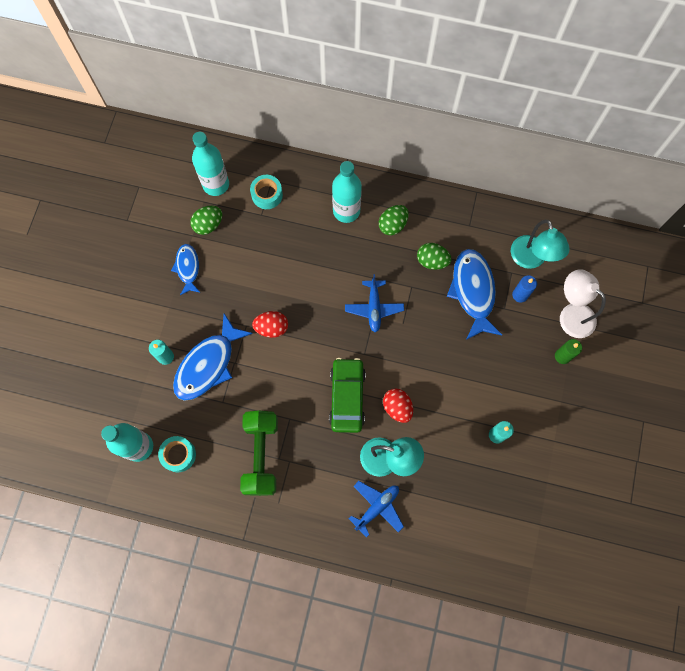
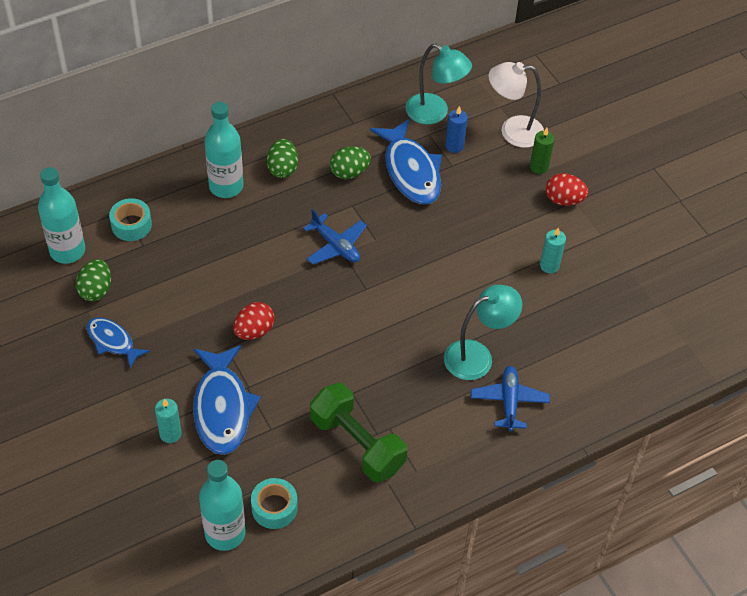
camera: 45 degrees left, 20 degrees down
(347, 397) = (387, 334): green car -> none
(397, 407) = (442, 309): red egg -> red egg (564, 200)
(473, 291) = (411, 171): blue fish -> blue fish turned 150 degrees counterclockwise

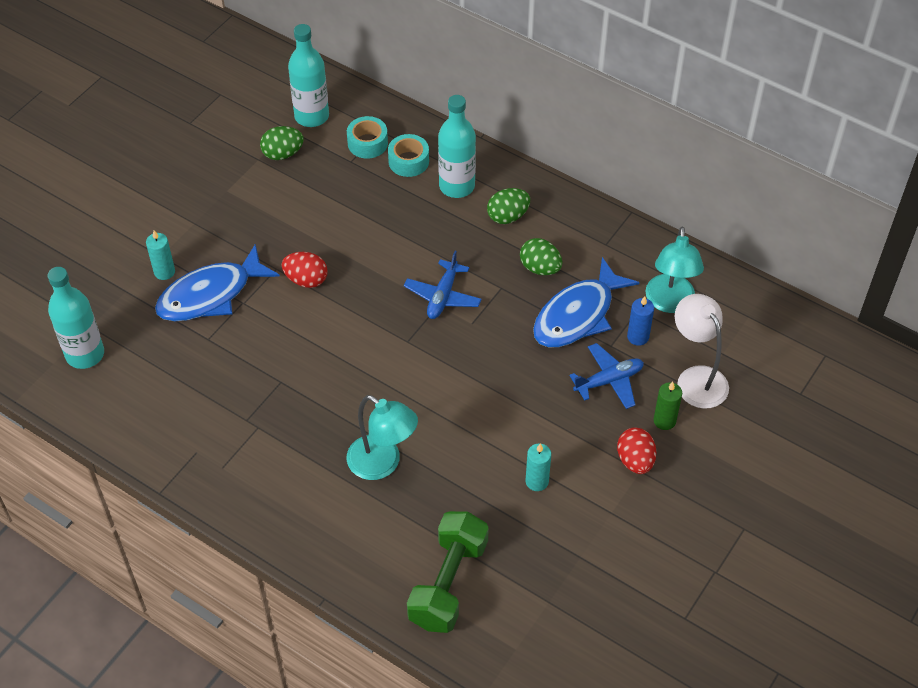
camera: 65 degrees right, 0 degrees up
(112, 341) = (236, 190): blue fish -> none
(274, 508) = (127, 377): turquoise tape -> turquoise tape (408, 161)
(357, 444) = (226, 409): green dumbbell -> green dumbbell (448, 583)
(509, 401) = (343, 512): blue plane -> blue plane (609, 381)

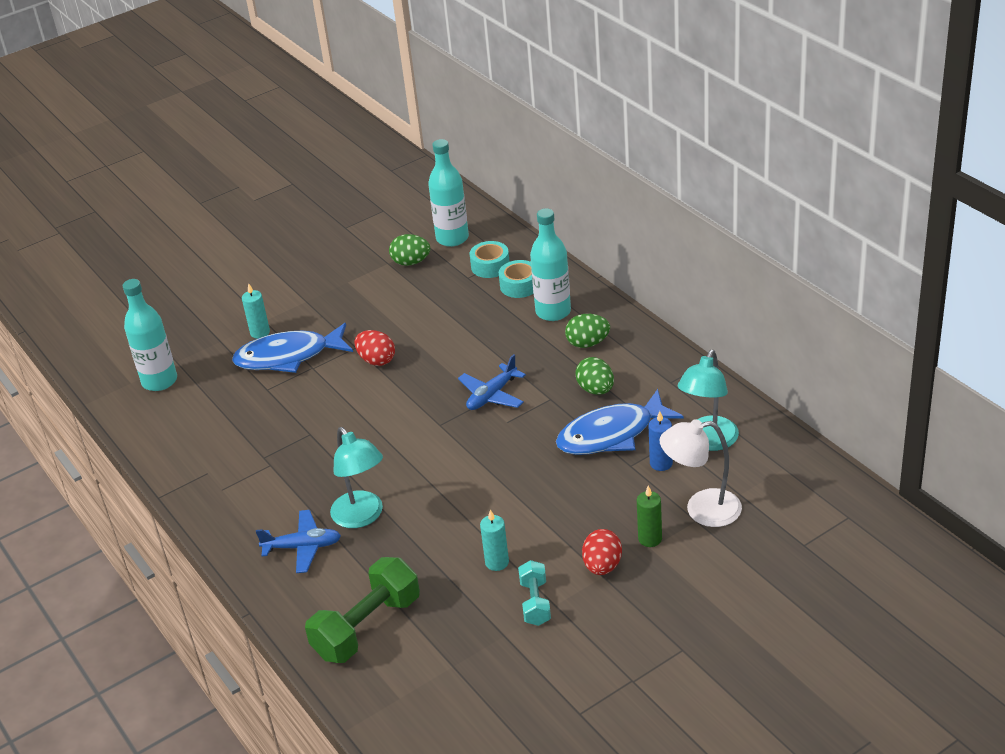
camera: 25 degrees right, 15 degrees down
(592, 515) = (535, 603): none -> turquoise dumbbell
(609, 381) = (612, 494): blue plane -> blue plane (302, 547)
(696, 378) = (702, 510): white lamp -> white lamp turned 90 degrees counterclockwise

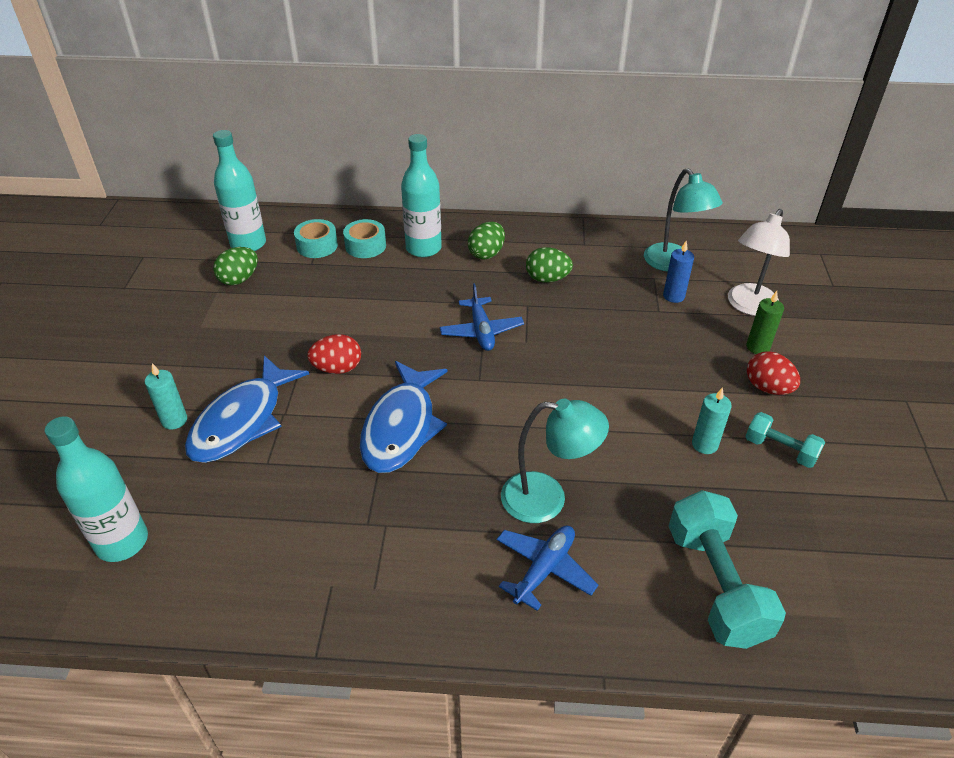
camera: 55 degrees left, 5 degrees up
(367, 627) = (715, 585): green dumbbell -> turquoise dumbbell
(611, 434) = (610, 300): blue fish -> blue fish (401, 427)

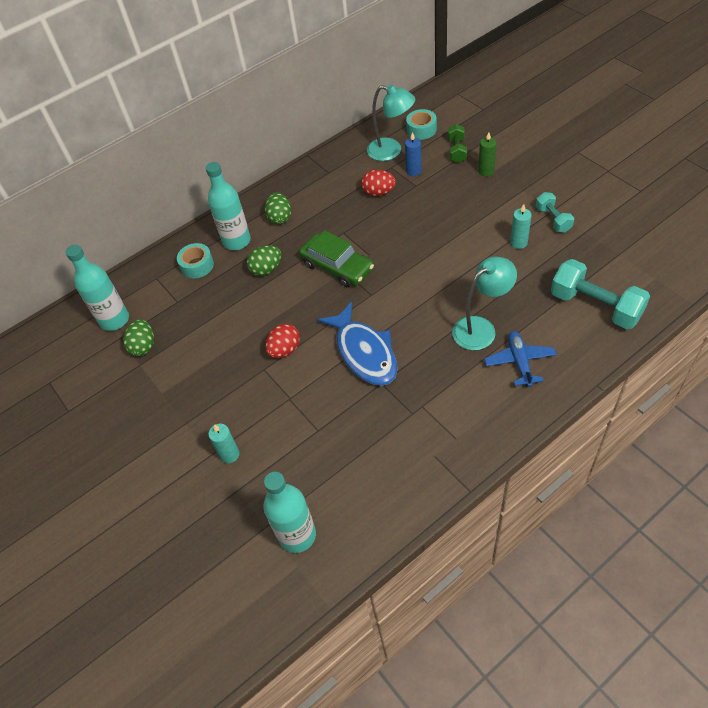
camera: 35 degrees left, 10 degrees up
(242, 421) = (271, 421): blue fish -> none
(317, 246) = (164, 288): turquoise tape -> turquoise tape (421, 129)
(481, 331) = (337, 266): blue plane -> green car
(547, 279) = (334, 209): green egg -> green egg (266, 269)
(748, 306) = (457, 150): white lamp -> green dumbbell
(767, 388) = (514, 191): red egg -> red egg (378, 192)
(780, 450) = (553, 219): turquoise dumbbell -> turquoise dumbbell turned 75 degrees clockwise

